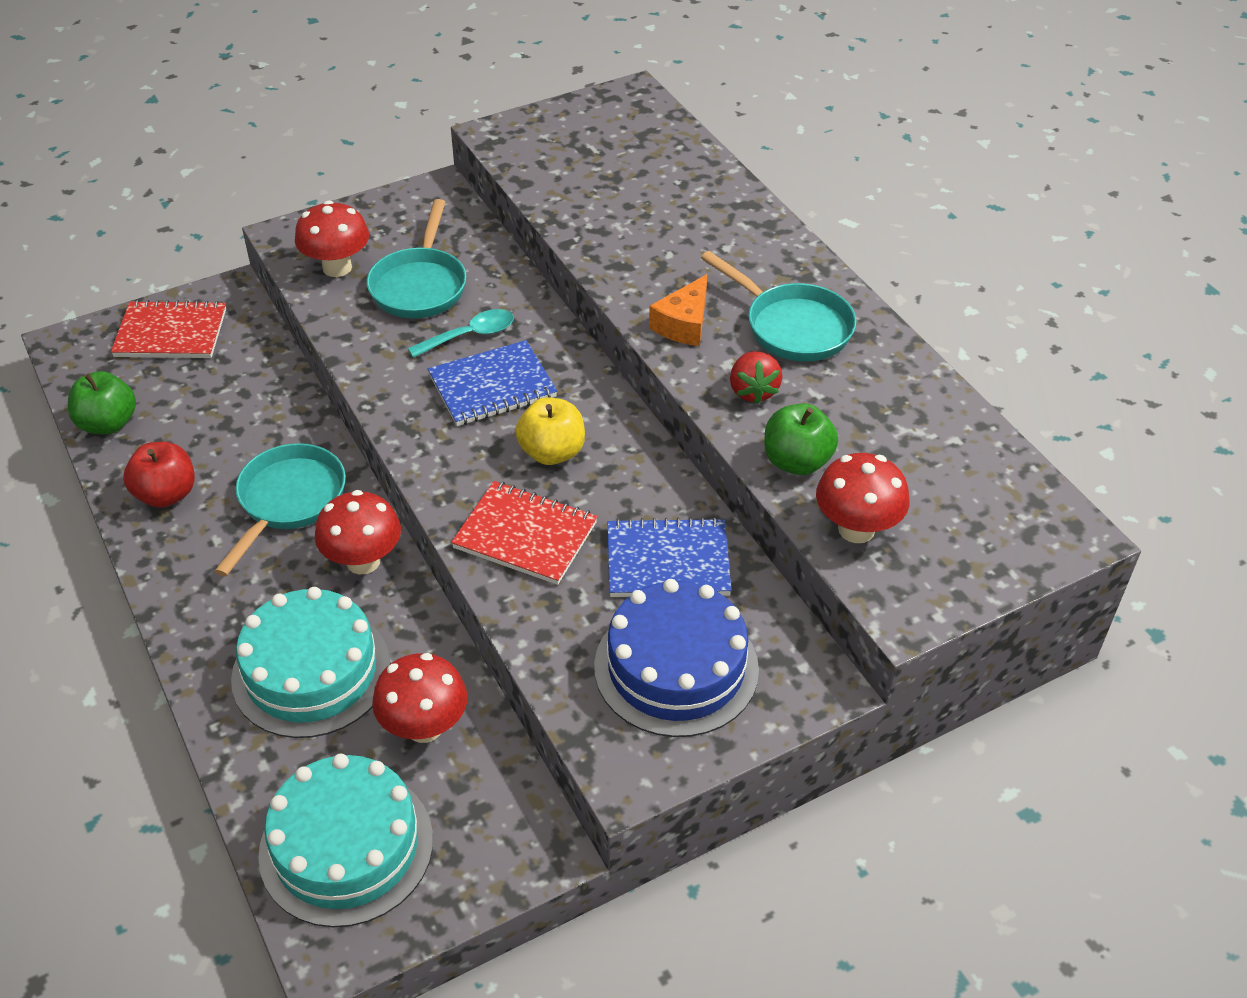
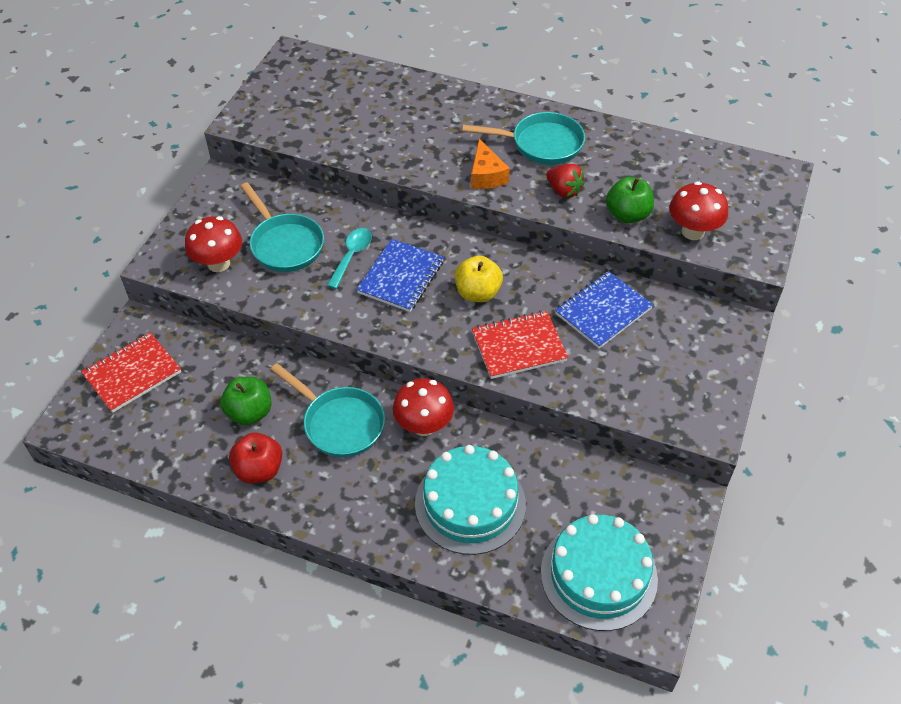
camera: 40 degrees left, 5 degrees up
(108, 424) = (164, 455): green apple -> green apple (249, 412)
(288, 502) = (339, 423): turquoise pan -> turquoise pan turned 150 degrees clockwise
(424, 727) = (563, 487): red mushroom -> none
(676, 667) = (669, 361): blue cake -> none

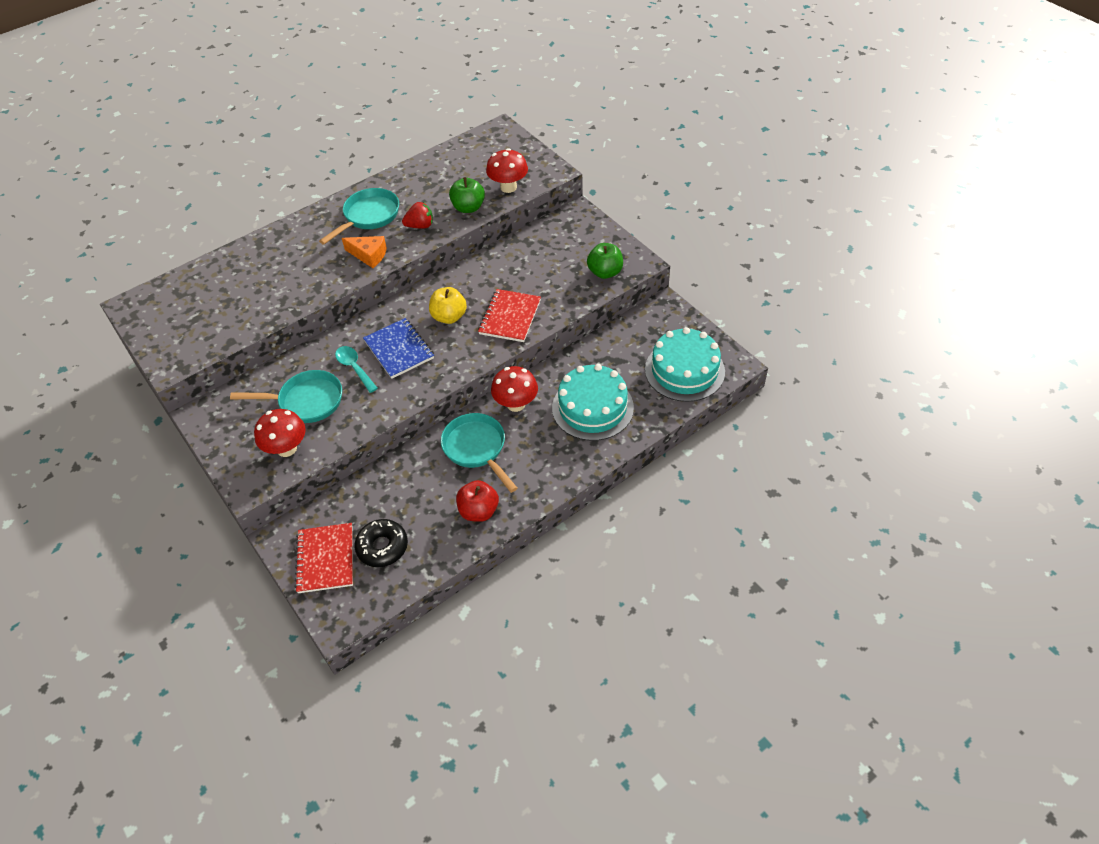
camera: 55 degrees left, 0 degrees up
(170, 411) = (382, 547): none -> black donut
(249, 412) = (425, 497): green apple -> green apple (605, 272)
(339, 423) = (477, 449): turquoise pan -> turquoise pan turned 105 degrees counterclockwise
(603, 311) = (517, 265): blue notebook -> none

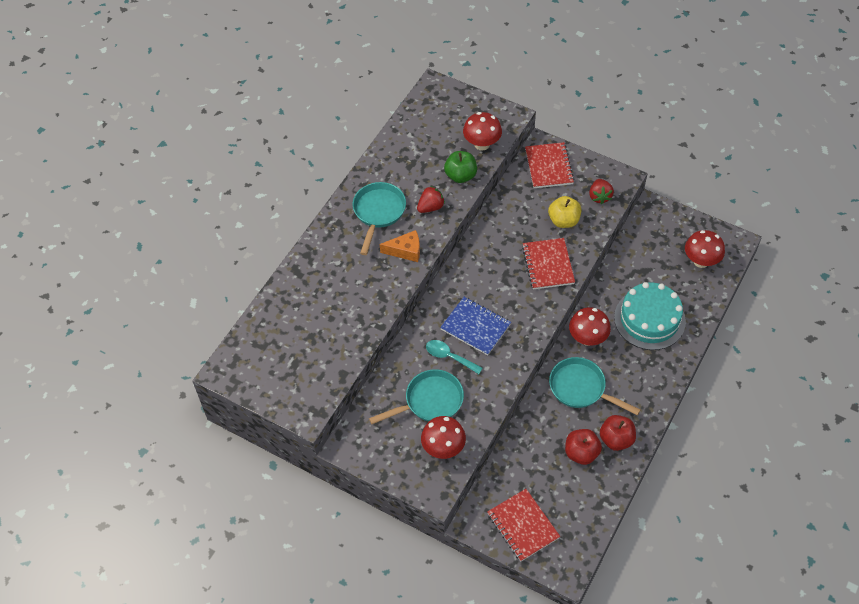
camera: 25 degrees left, 5 degrees up
(382, 547) = (561, 498): black donut -> none
(434, 511) = (581, 453): none -> red apple
(449, 317) = (497, 282): yellow apple -> yellow apple (563, 220)
(572, 232) = (549, 166): none -> red notebook
(605, 272) = (599, 197): green apple -> red strawberry
(684, 370) = (701, 261): turquoise cake -> red mushroom

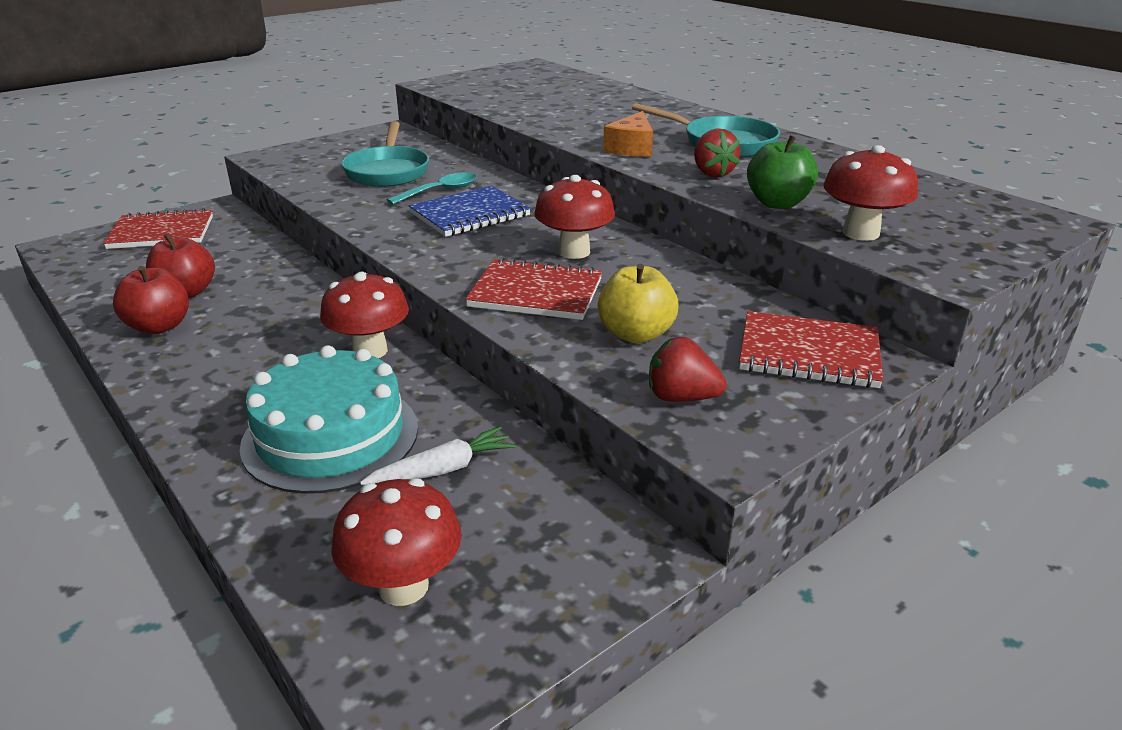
camera: 110 degrees right, 25 degrees down
(443, 448) = (312, 168): red mushroom -> red mushroom (574, 252)
(581, 388) = (286, 320): turquoise pan -> none
(646, 275) = (442, 469): none -> white carrot

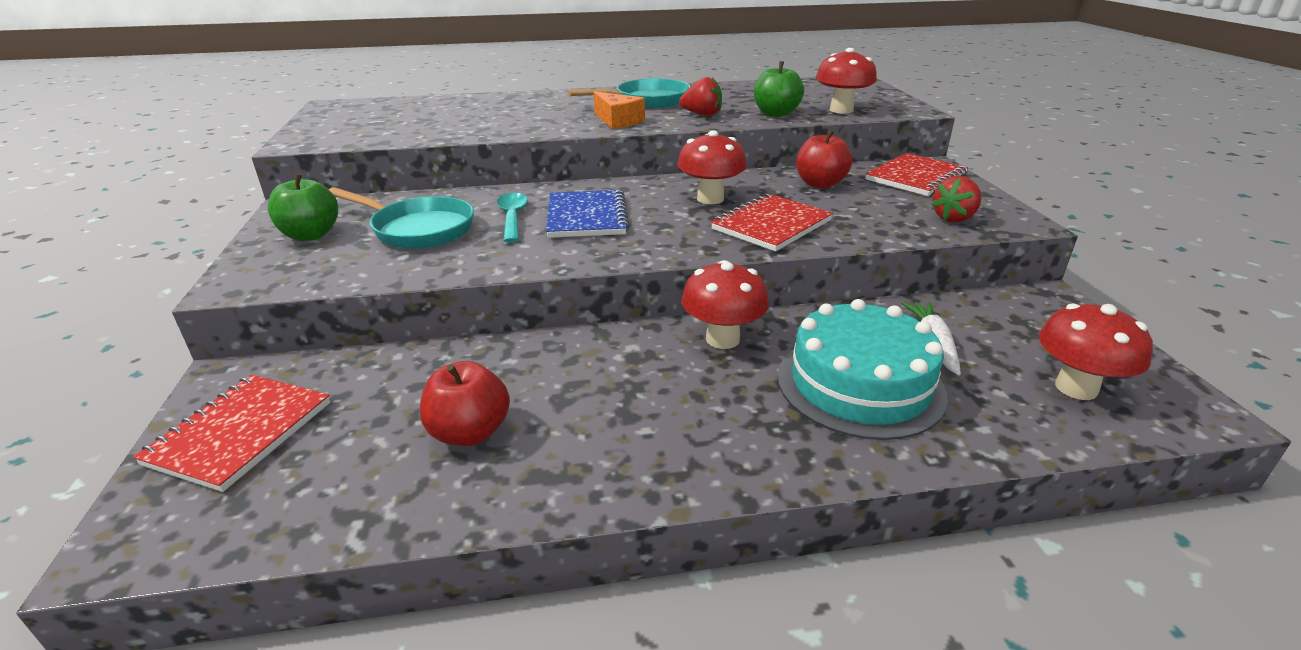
camera: 60 degrees left, 0 degrees up
(159, 326) = (543, 464): red apple -> red apple (820, 184)
(350, 148) = (310, 235): none -> green apple
(635, 334) = (862, 211): yellow apple -> none

